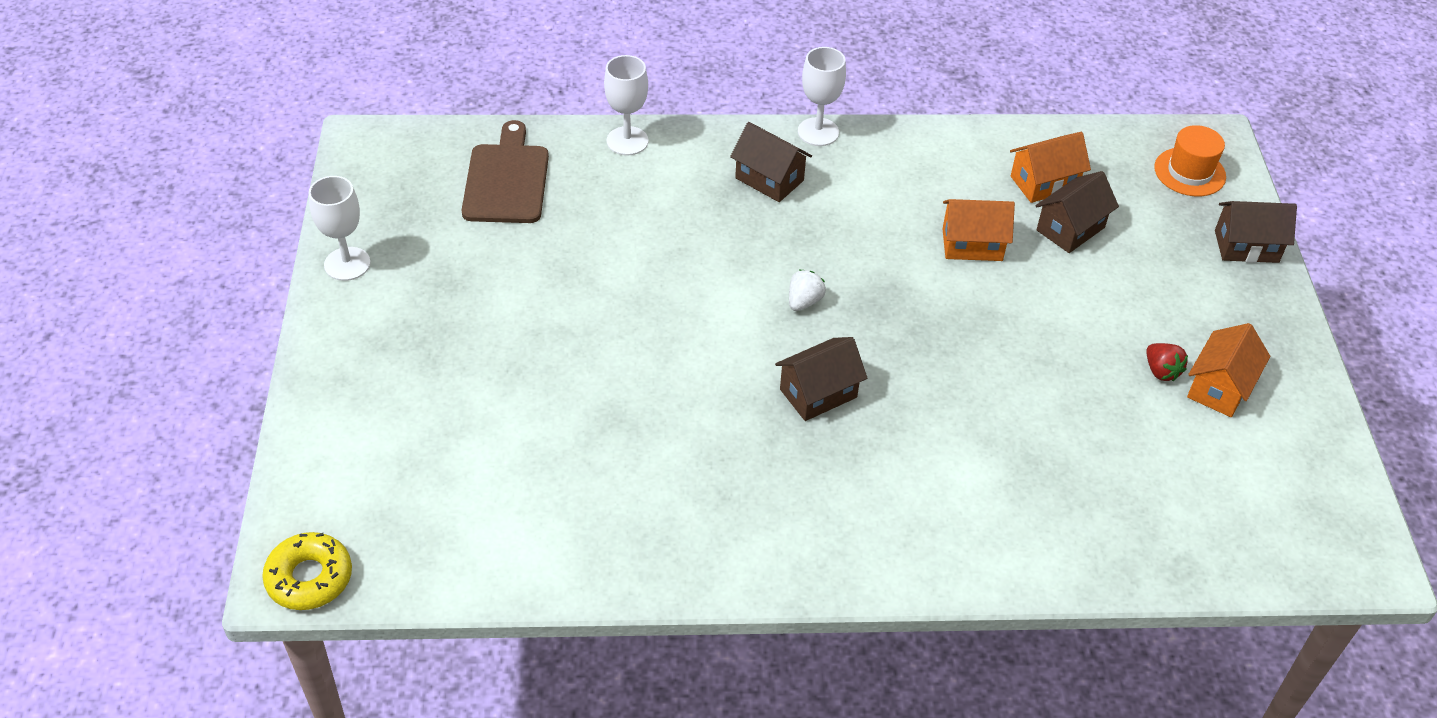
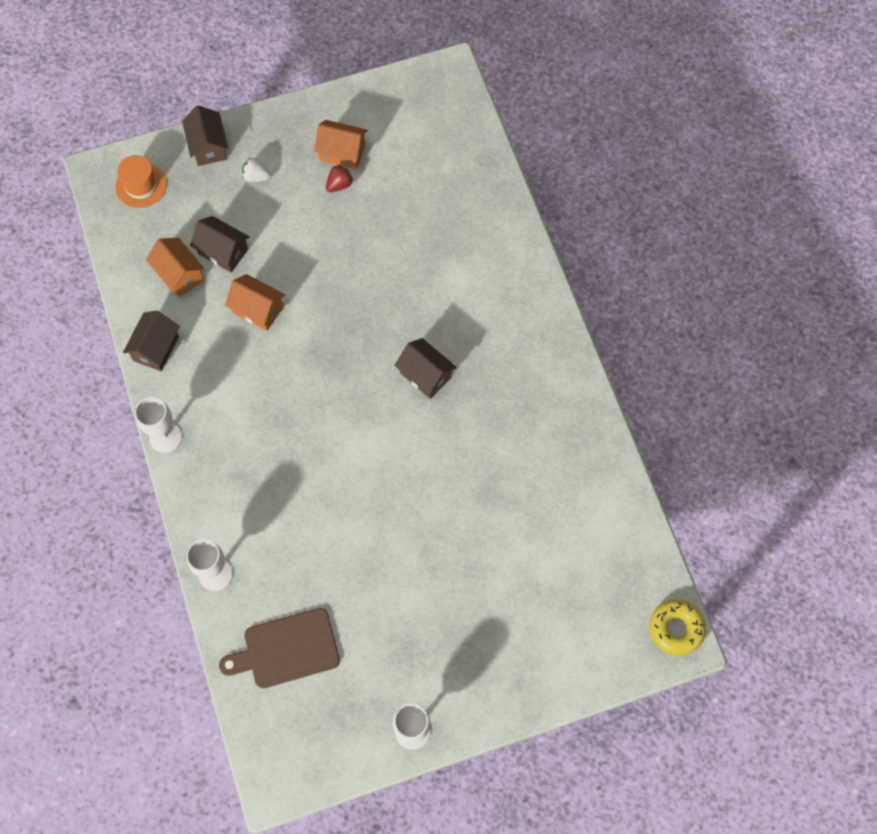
camera: 105 degrees left, 20 degrees up
(769, 179) = (229, 458): brown house -> brown house (156, 348)
(804, 301) = (347, 403): white strawberry -> white strawberry (256, 177)
(972, 245) = (258, 310): orange house -> orange house turned 45 degrees counterclockwise

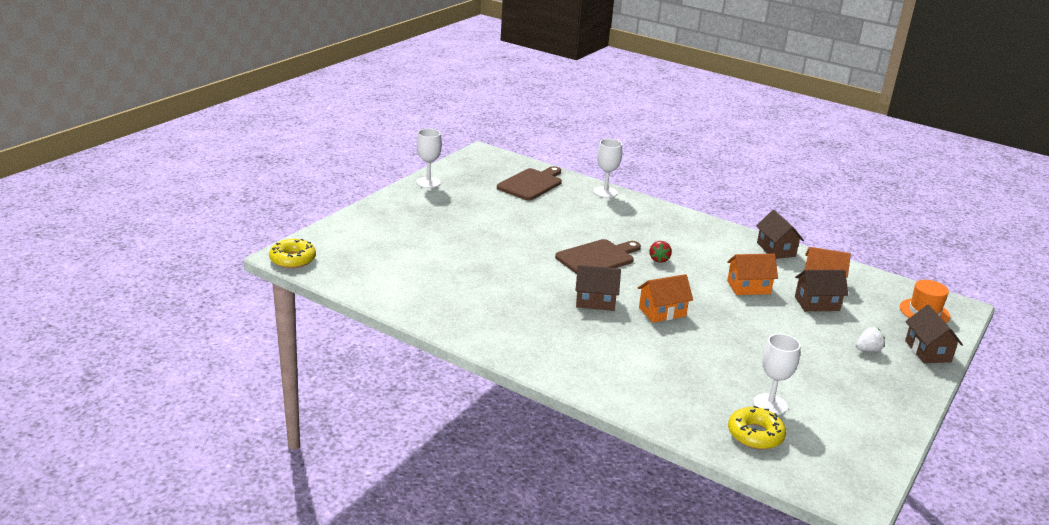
camera: 140 degrees right, 40 degrees down
(165, 437) = (710, 222): white goblet -> white goblet (770, 404)
(208, 146) = (927, 351): brown house -> brown house turned 45 degrees clockwise
(339, 185) = (807, 372): red strawberry -> red strawberry (659, 259)
(342, 152) = (838, 393): orange house -> orange house (662, 312)
(356, 443) = (597, 258): none -> brown cutting board
(453, 155) = (755, 435): none -> yellow donut

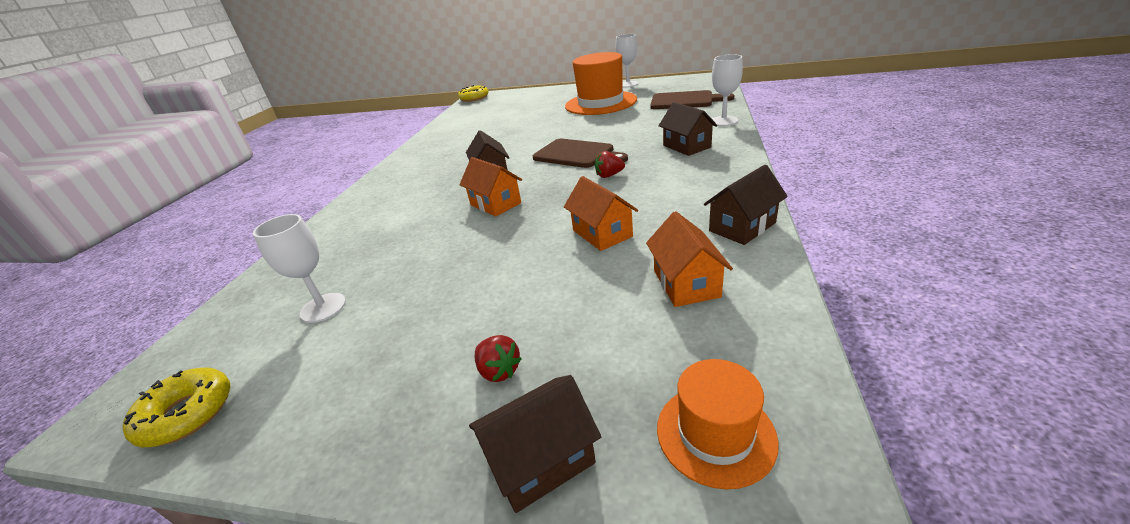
camera: 75 degrees right, 5 degrees up
(469, 210) = (600, 103): none -> orange hat
(755, 435) = (260, 310): yellow donut -> yellow donut (187, 413)
(817, 303) = (611, 292): brown house -> brown house (686, 146)
(868, 350) = (499, 371): white strawberry -> red strawberry

